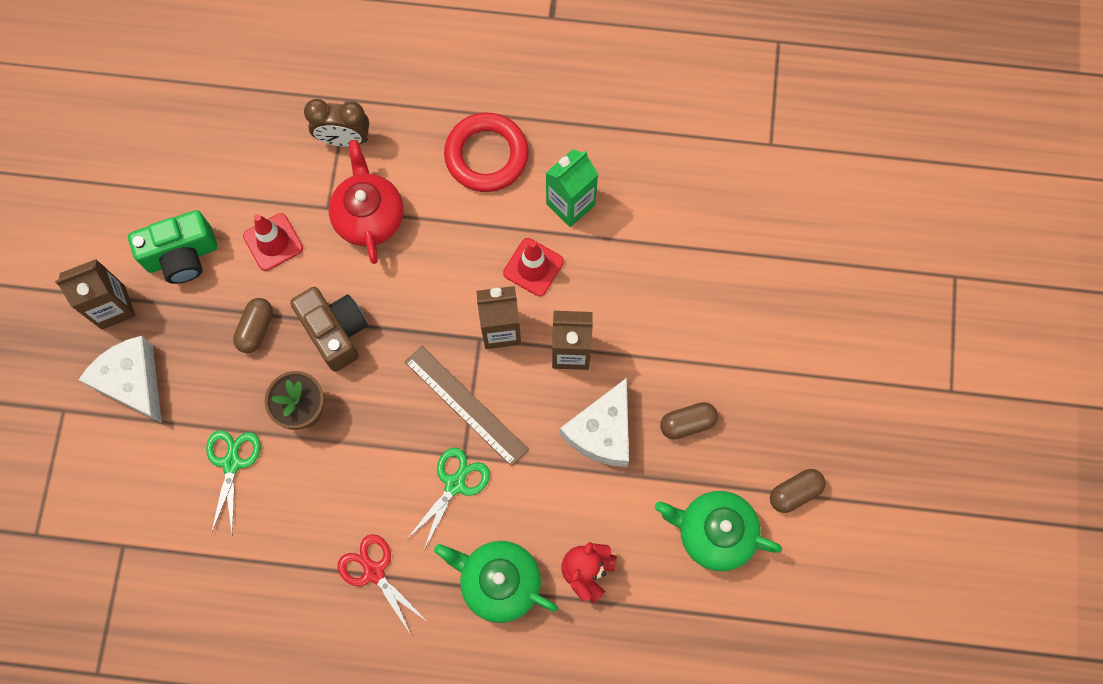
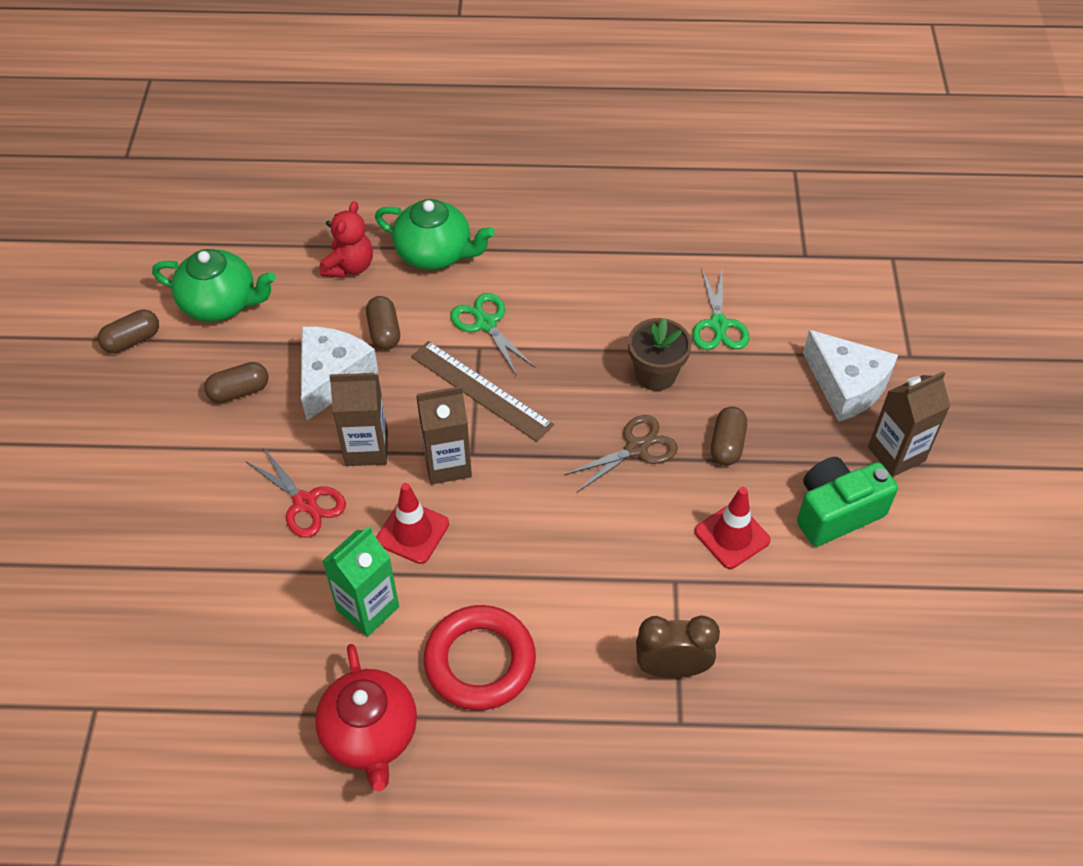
camera: 175 degrees right, 20 degrees down
(335, 332) = (636, 448): brown camera -> brown scissors
(369, 216) = (621, 574): red teapot -> red teapot (370, 734)
(374, 572) = (557, 253): red scissors -> red scissors (305, 503)
(455, 484) = (486, 323): green scissors -> green scissors turned 120 degrees clockwise
(553, 482) = (384, 332): none -> brown capsule

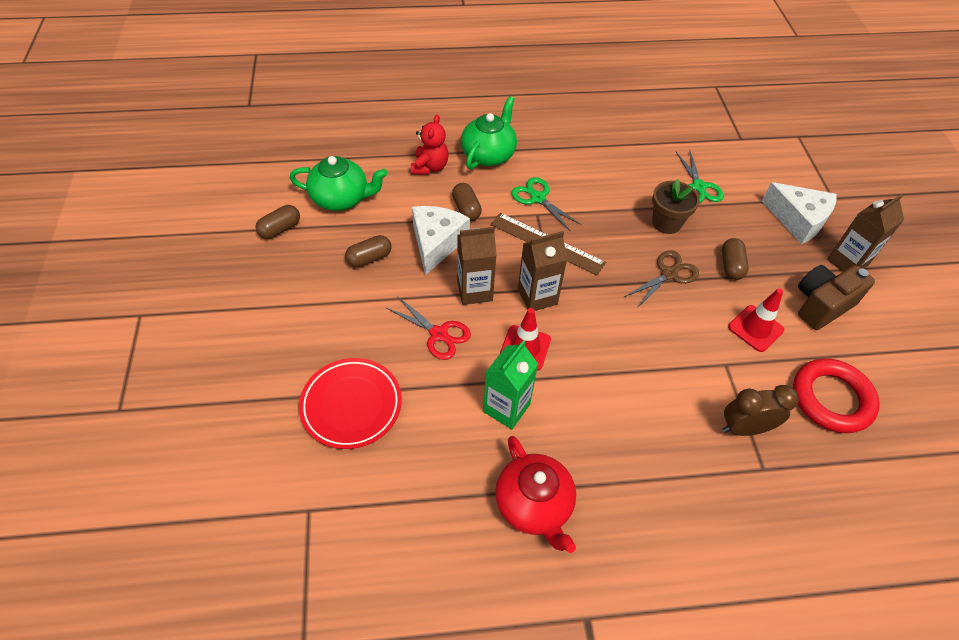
camera: 10 degrees left, 0 degrees up
(174, 584) = (351, 405): none -> red plate
(435, 253) = (489, 154): green teapot -> green teapot turned 75 degrees counterclockwise
(480, 661) = (602, 439): red ring -> red ring (831, 399)
(836, 512) = (821, 305): green camera -> brown camera

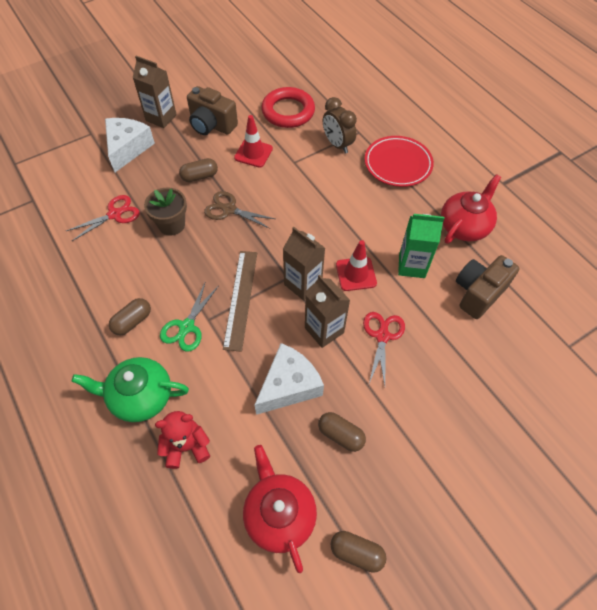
camera: 115 degrees left, 5 degrees up
(341, 198) = (279, 514): green teapot -> red teapot
(351, 405) = (483, 364): red plate -> red plate (398, 164)
(431, 456) = (478, 293): none -> brown camera
(436, 243) = (289, 385): white cheese -> white cheese turned 150 degrees clockwise
(466, 209) = (231, 381): brown capsule -> brown capsule (132, 321)
(699, 187) = (115, 214): green scissors -> red scissors

